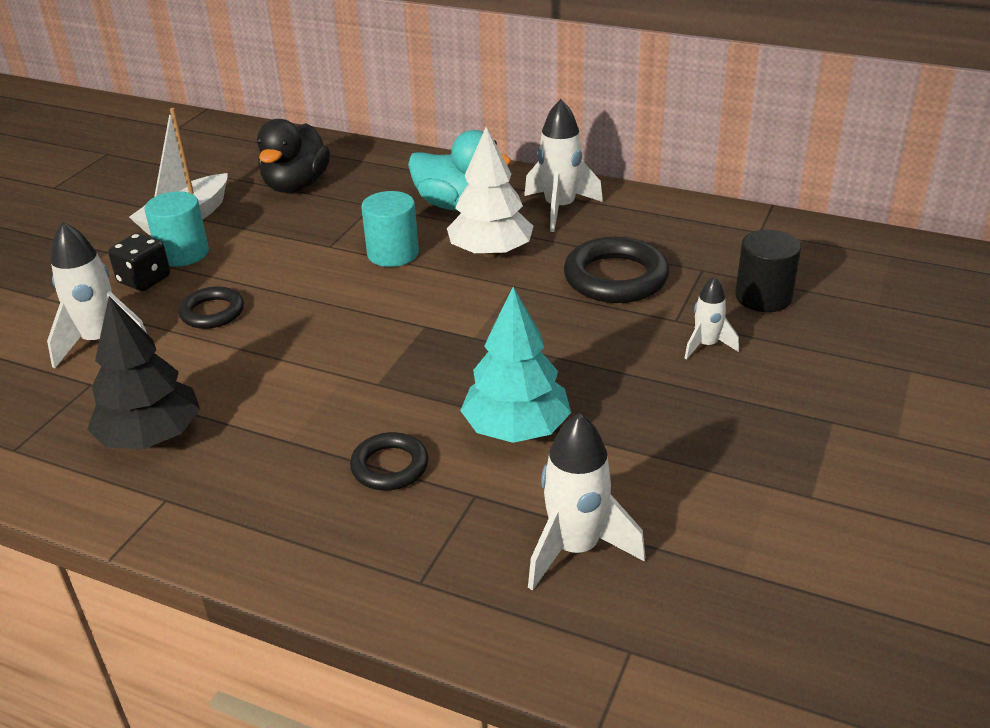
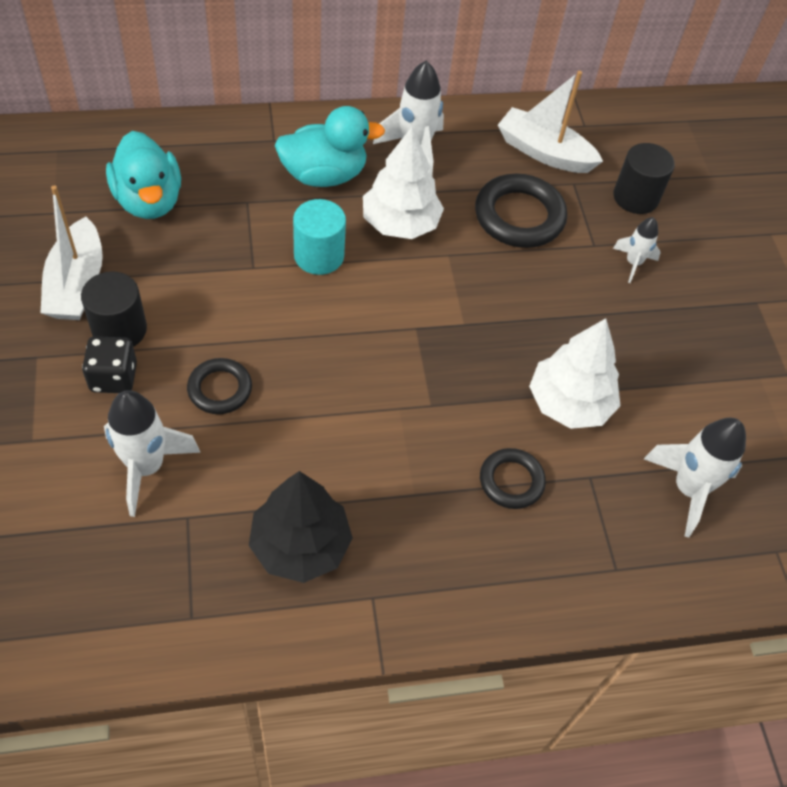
camera: 40 degrees left, 20 degrees up
(183, 253) = (119, 329): turquoise cylinder -> black cylinder
(296, 186) = (149, 201): black duck -> turquoise duck
(516, 429) = (569, 403): turquoise tree -> white tree
(692, 240) = (544, 152): none -> white boat

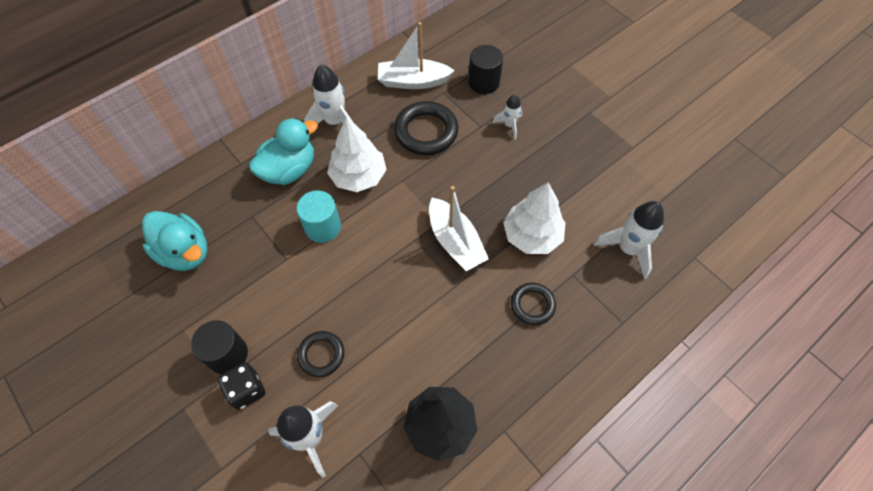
camera: 25 degrees left, 5 degrees up
(77, 284) = (176, 340): white boat -> white boat (455, 241)

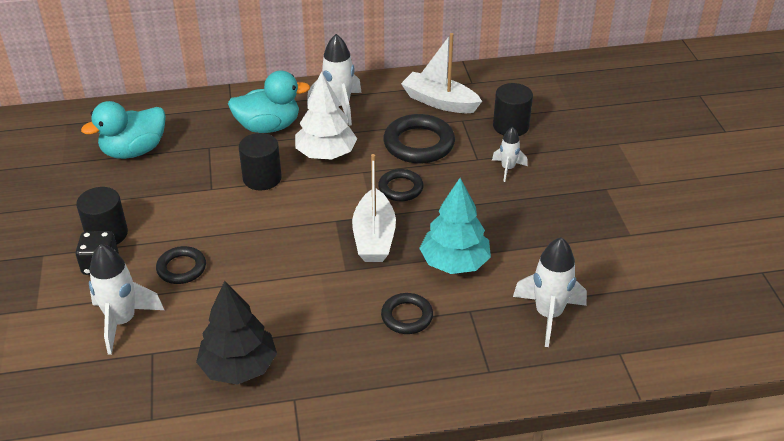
camera: 30 degrees right, 20 degrees down
(185, 252) = (134, 151): turquoise duck -> turquoise duck turned 75 degrees clockwise
(323, 227) = (262, 178): turquoise cylinder -> black cylinder
(442, 183) = (400, 188): none -> black ring
(532, 235) = (454, 263): white tree -> turquoise tree

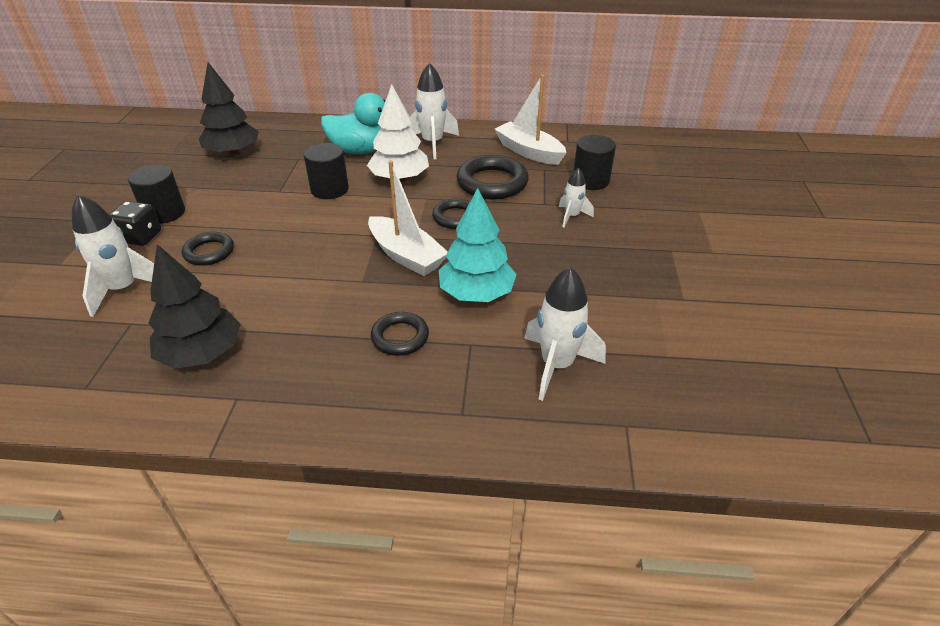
camera: 15 degrees right, 0 degrees up
(134, 151) = (233, 153): turquoise duck -> black tree
(374, 237) = (406, 256): white boat -> white boat turned 60 degrees counterclockwise

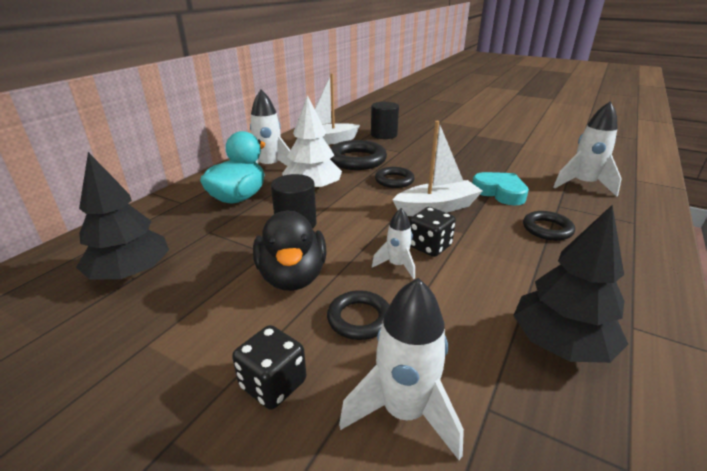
camera: 65 degrees left, 10 degrees down
(164, 213) = (226, 352): black cylinder -> none
(251, 211) = (292, 277): none -> black duck
(324, 265) = (429, 246): none -> black dice
(476, 293) = (500, 192): turquoise tree -> turquoise heart
(572, 216) = (422, 148): white rocket -> white rocket (397, 265)

